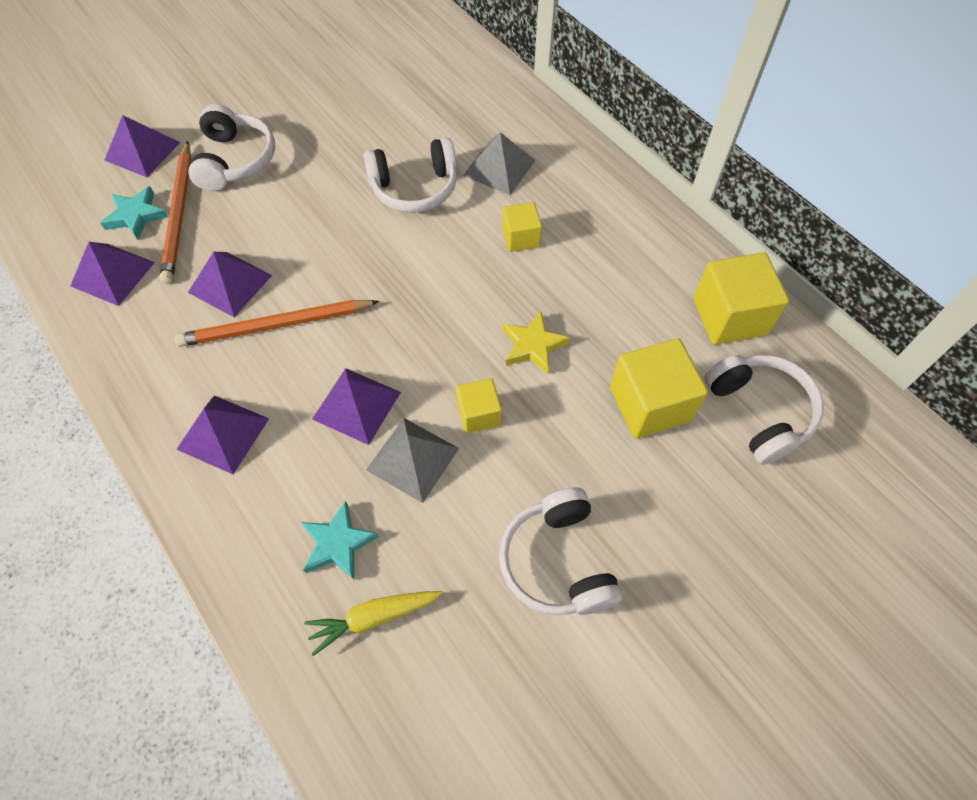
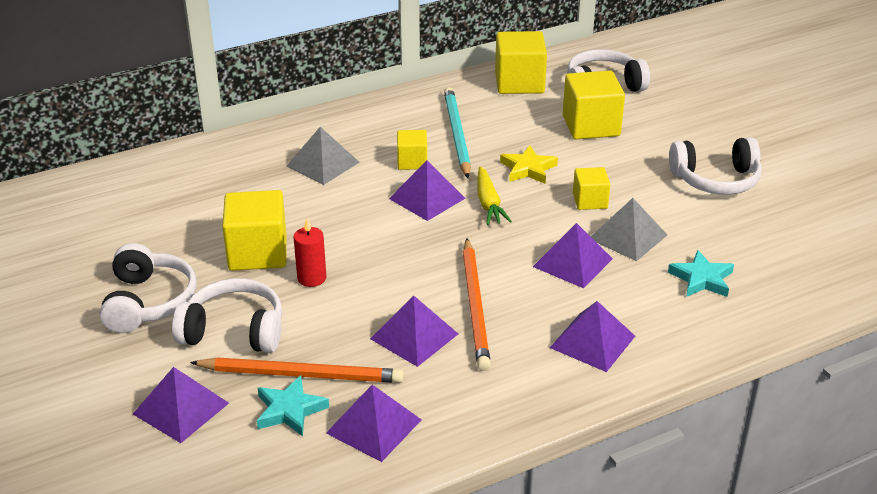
camera: 80 degrees left, 25 degrees down
(311, 195) = (311, 278): none -> red candle
(345, 152) = (258, 253): none -> yellow cube
(373, 617) = (762, 265): yellow carrot -> yellow carrot (488, 203)
(414, 188) = (328, 213): white headphones -> white headphones (148, 302)
(455, 260) = (427, 198): none -> purple pyramid
(588, 269) = (457, 134): none -> turquoise pencil

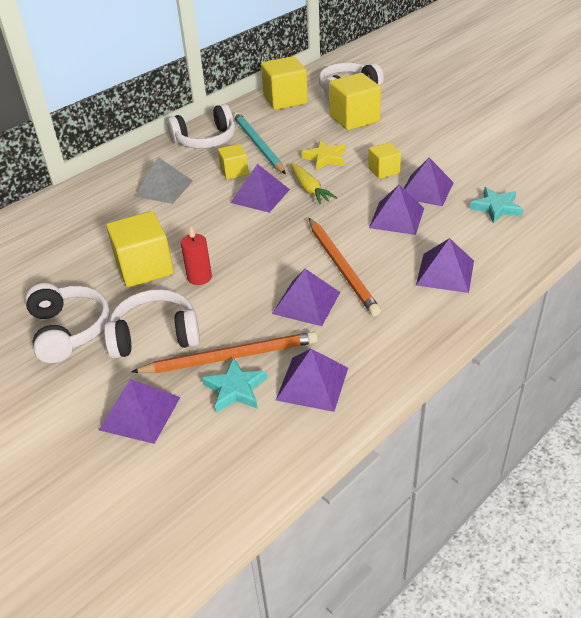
camera: 15 degrees left, 5 degrees up
(628, 236) = (426, 190): grey pyramid -> purple pyramid
(716, 180) = (464, 137): white headphones -> white headphones (205, 140)

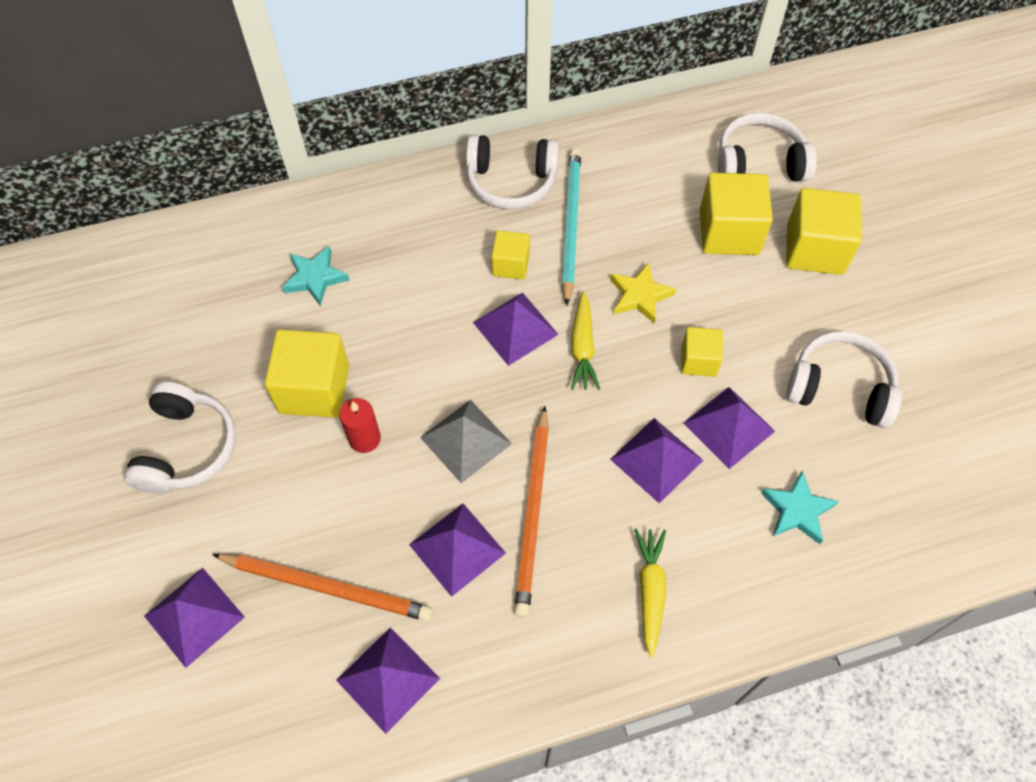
camera: 25 degrees right, 20 degrees up
(155, 336) = (268, 508): white headphones -> white headphones (839, 388)
(164, 188) = (410, 253): grey pyramid -> grey pyramid (465, 440)
(235, 389) = (305, 639): turquoise star -> turquoise star (315, 278)
(285, 100) = (661, 145): yellow cube -> yellow cube (815, 249)
(445, 272) = (650, 591): purple pyramid -> yellow carrot

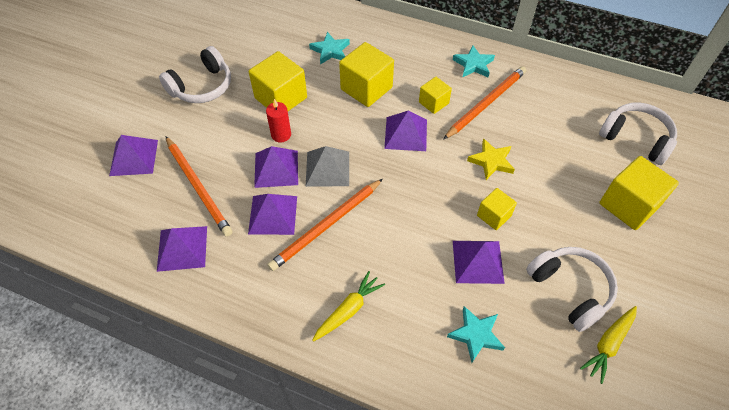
camera: 40 degrees right, 5 degrees down
(511, 181) = (473, 64): white headphones -> turquoise star
(570, 225) = (486, 103): turquoise pencil -> orange pencil
(582, 347) = (433, 166): yellow carrot -> yellow carrot (608, 344)
(656, 459) = (418, 248): purple pyramid -> purple pyramid (276, 168)
(729, 232) = (579, 162): yellow cube -> yellow cube (366, 88)

